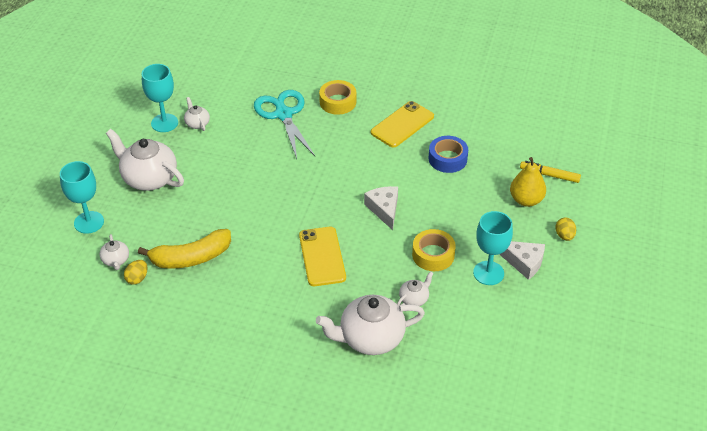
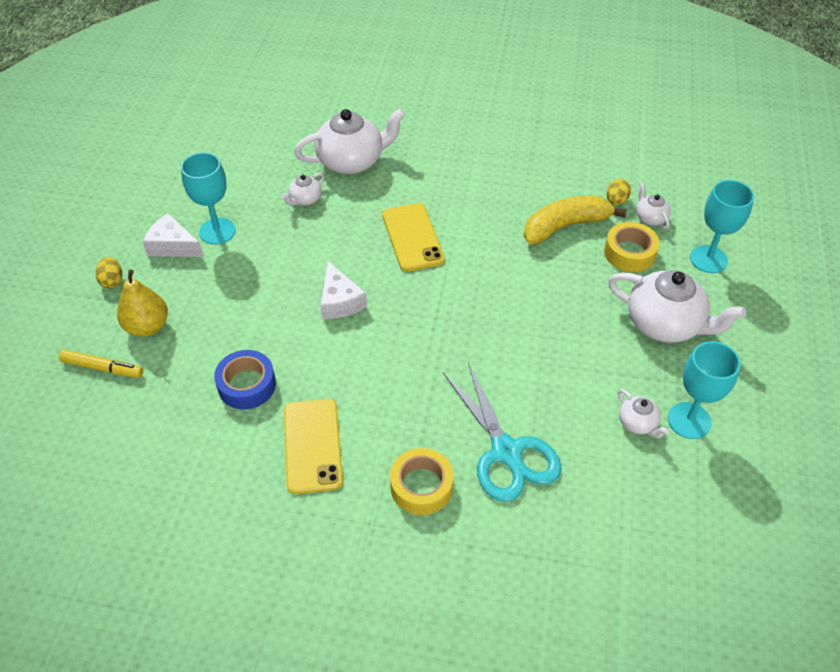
camera: 175 degrees right, 5 degrees up
(402, 124) = (313, 445): yellow phone -> yellow phone turned 45 degrees counterclockwise
(433, 255) = (280, 247): yellow tape -> yellow tape (629, 253)

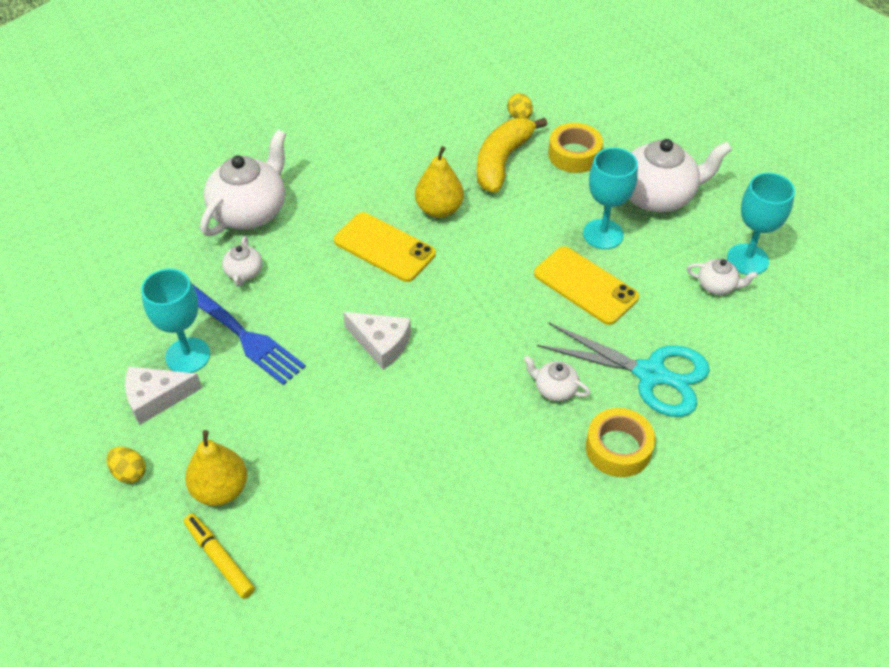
camera: 40 degrees left, 0 degrees up
(102, 368) = (219, 559): yellow marker -> yellow marker turned 105 degrees counterclockwise
(247, 385) = (380, 473): blue tape -> none
(262, 238) = (242, 334): none -> blue fork
(313, 445) = (496, 481): yellow phone -> yellow phone (585, 285)
(480, 234) = (439, 209): none -> yellow pear
(650, 218) = (560, 116): white teapot -> white teapot (555, 389)
(708, 259) = (635, 125): turquoise goblet -> turquoise goblet (603, 234)

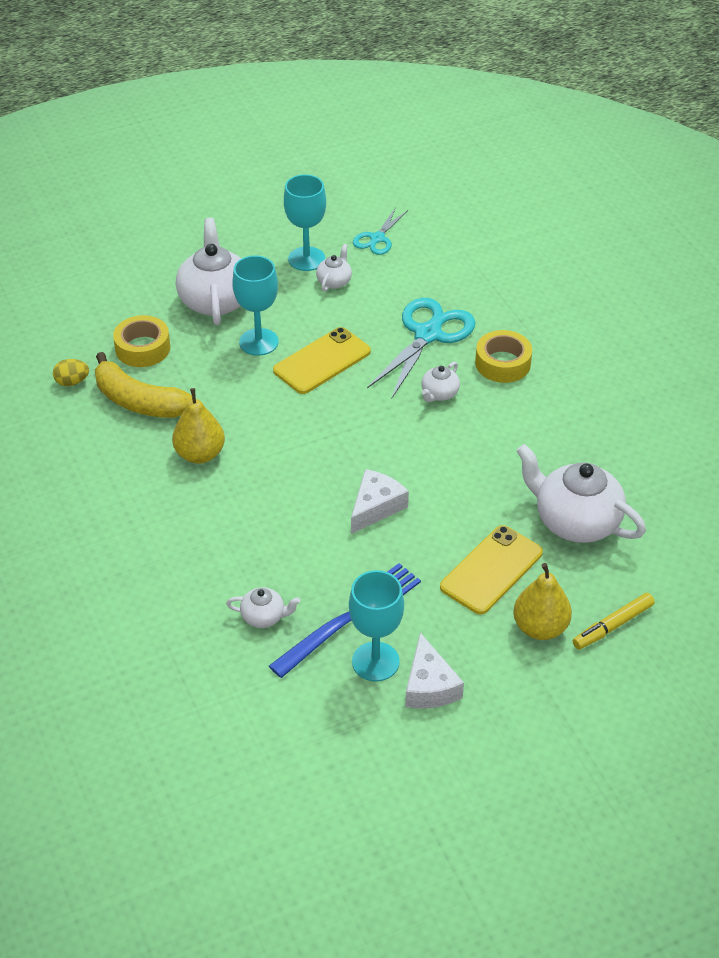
camera: 85 degrees left, 5 degrees down
(129, 473) = (520, 702): yellow egg -> none
(250, 211) = (168, 613): white teapot -> white teapot (575, 521)
(384, 247) = (247, 499): yellow phone -> yellow phone (491, 570)
(807, 318) = (377, 238): none -> turquoise scissors

